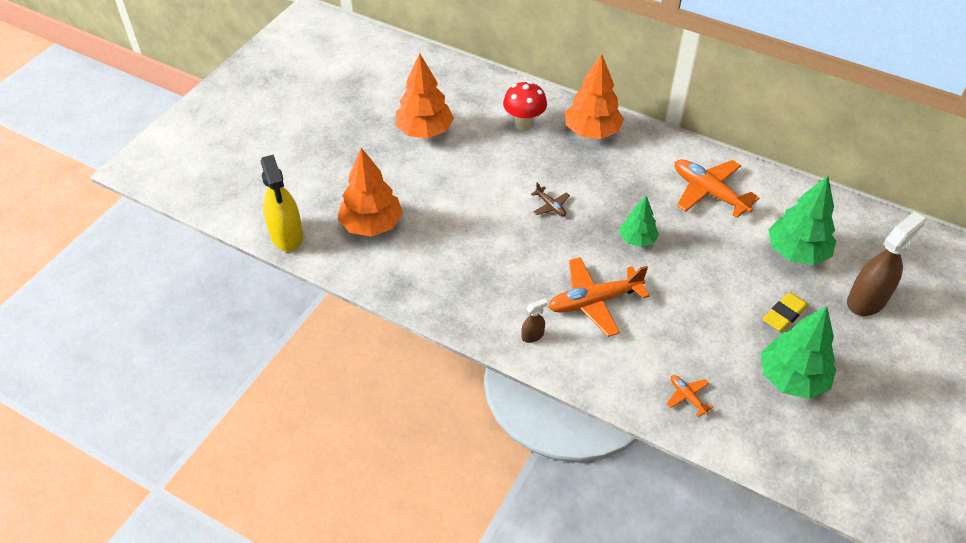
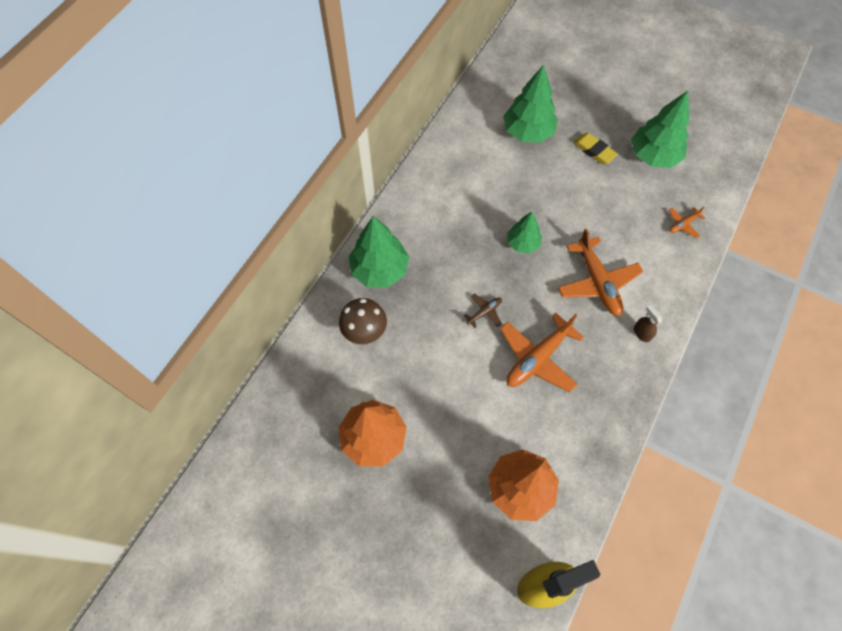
camera: 90 degrees left, 15 degrees up
(524, 124) = (365, 333): red mushroom -> brown mushroom
(592, 132) = (379, 269): orange tree -> green tree
(709, 193) = (462, 182): orange plane -> orange plane (537, 358)
(866, 300) = (573, 98): brown spray bottle -> none

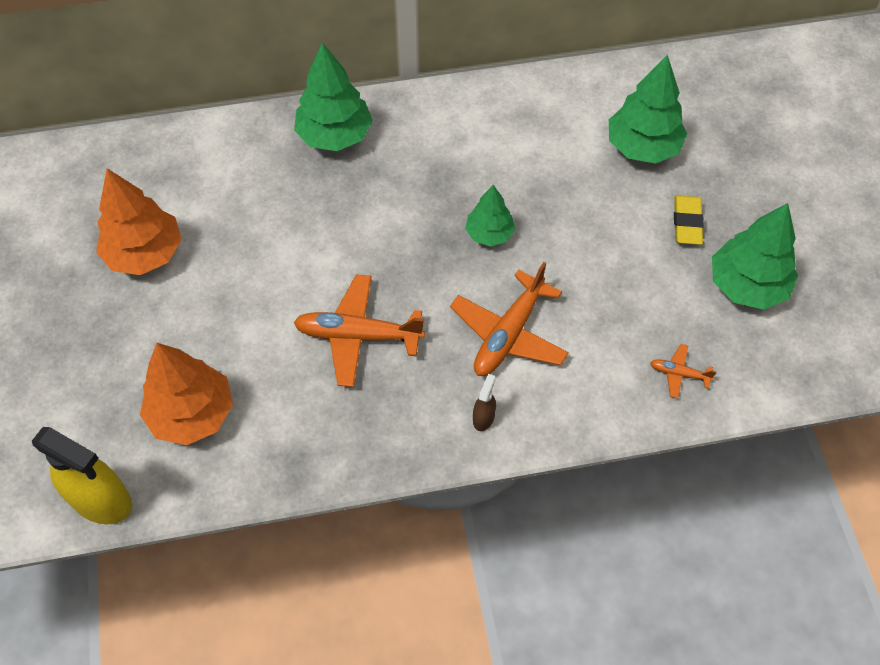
camera: 50 degrees right, 5 degrees down
(365, 333) = (252, 171): brown mushroom -> none
(484, 312) = (369, 254): brown plane -> none

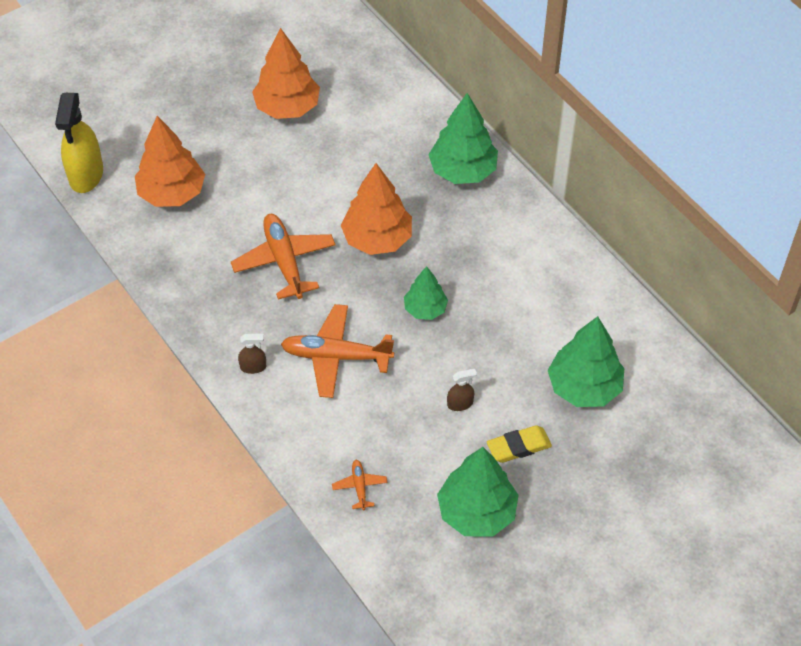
camera: 65 degrees right, 5 degrees down
(377, 240) = (377, 239): none -> orange tree
(617, 250) = (460, 404): none -> brown spray bottle

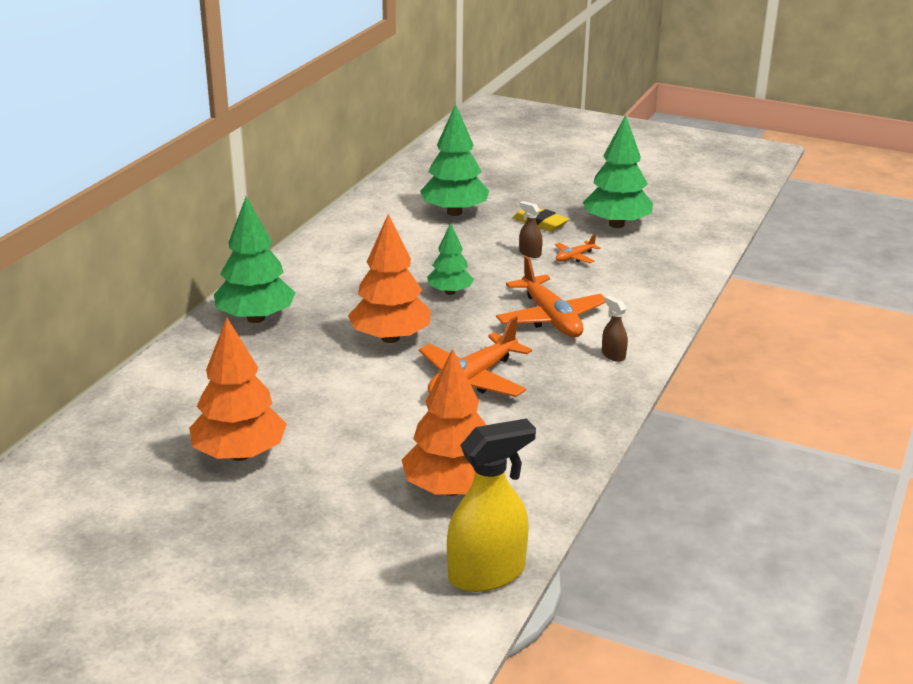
camera: 120 degrees left, 25 degrees down
(359, 487) = (659, 272): orange plane -> orange plane (574, 257)

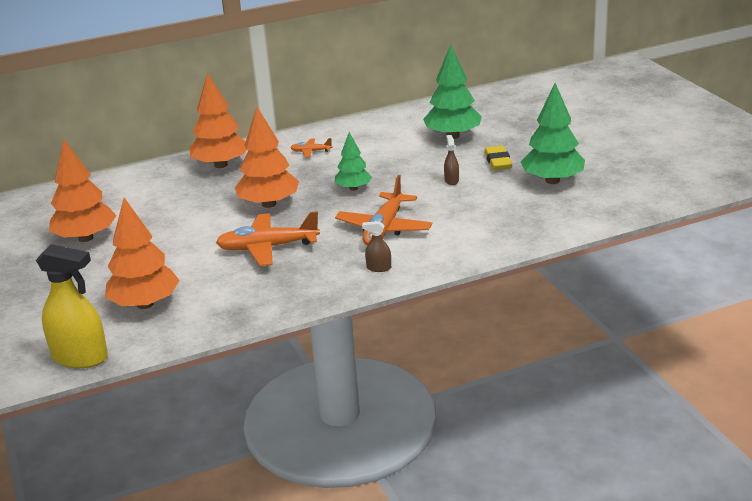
camera: 45 degrees right, 0 degrees up
(256, 318) = (221, 165): green tree -> orange tree
(574, 257) = (477, 193): orange plane -> orange plane (311, 151)
(613, 355) = (378, 268): brown spray bottle -> brown spray bottle turned 90 degrees counterclockwise

